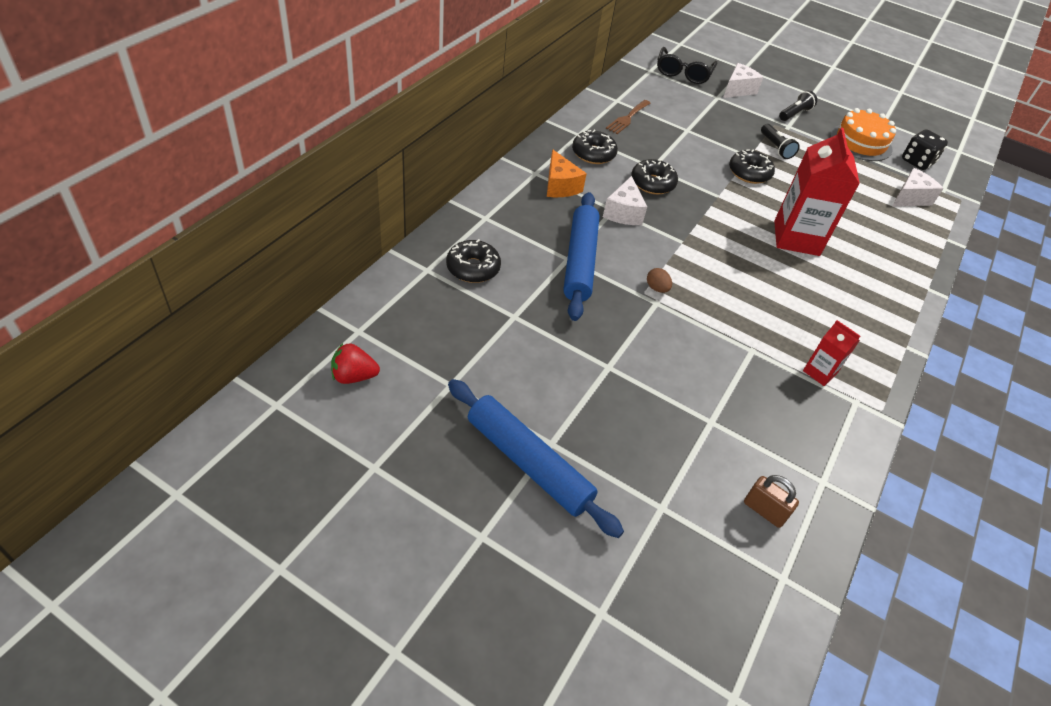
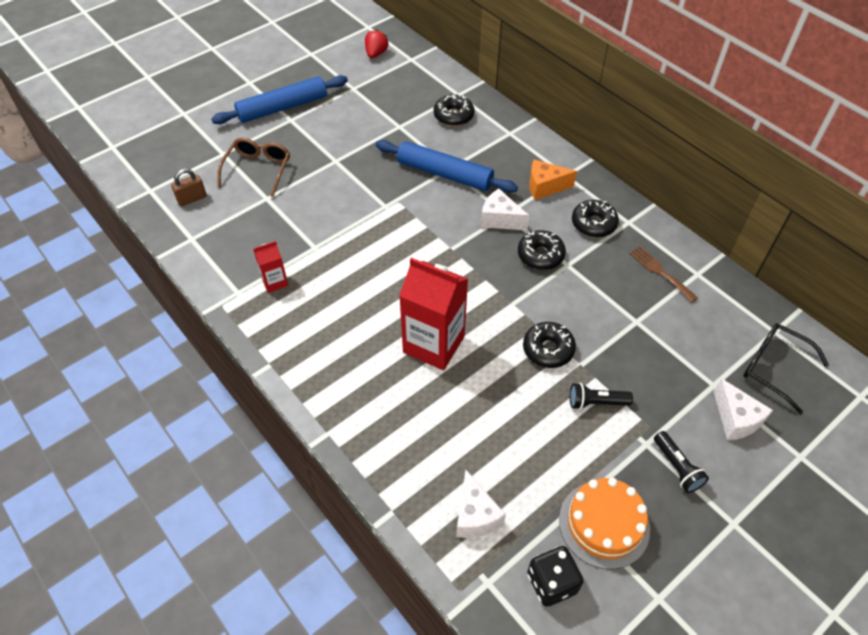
camera: 115 degrees right, 5 degrees up
(657, 288) = (400, 211): brown egg -> none
(670, 449) = (258, 170): none -> brown glasses

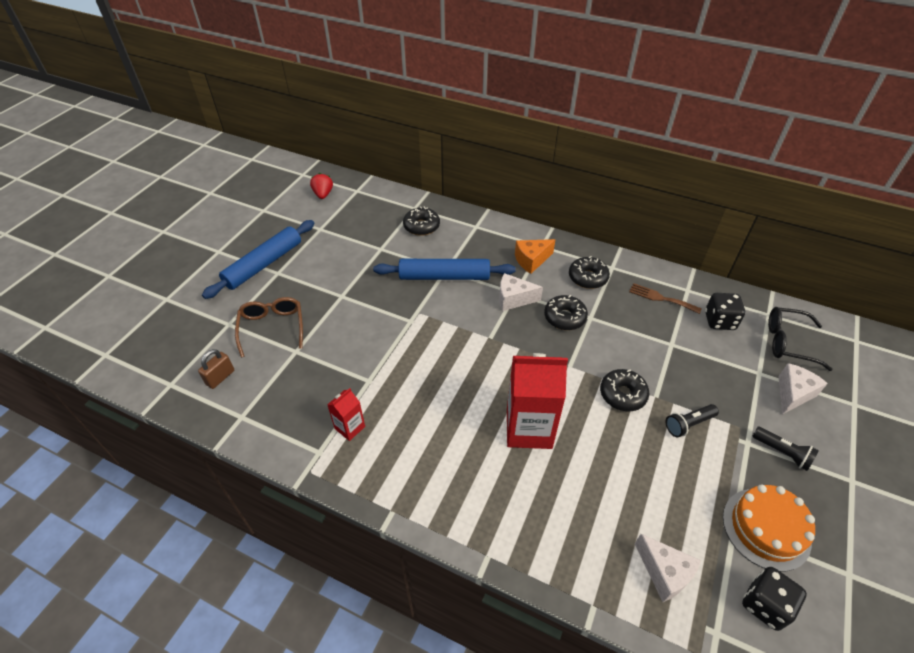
camera: 25 degrees left, 5 degrees down
(709, 318) = (719, 321): none -> black dice
(736, 419) = (793, 394): white cheese -> white cheese turned 90 degrees counterclockwise

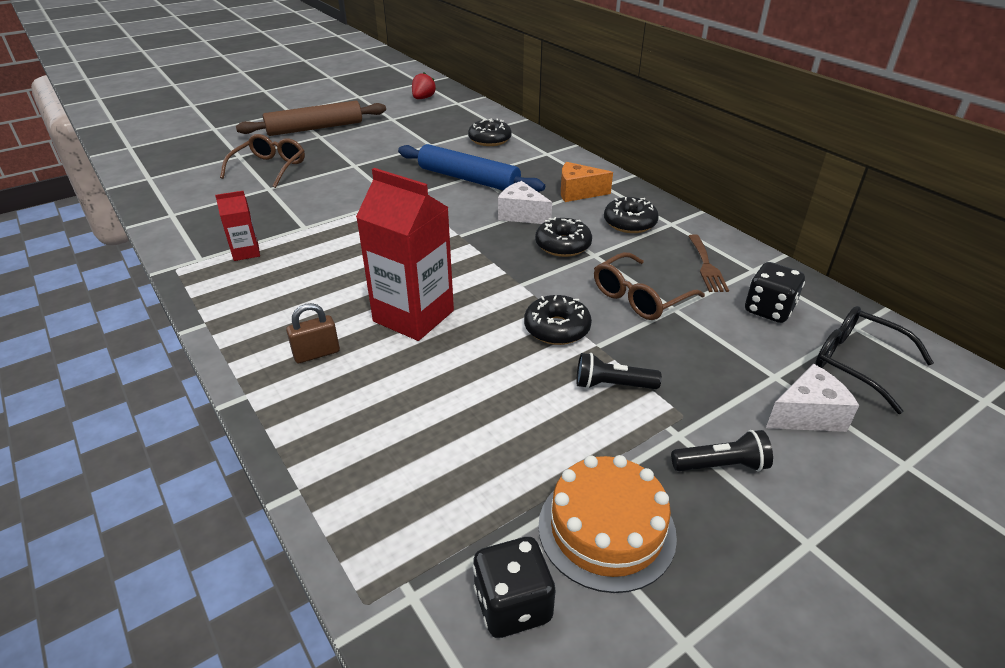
camera: 30 degrees right, 10 degrees down
(220, 377) = (189, 185): brown padlock -> brown padlock (316, 353)
(264, 264) = (315, 128): blue rolling pin -> brown rolling pin
(646, 343) = (640, 297): none -> brown glasses
(661, 298) = (706, 266): brown fork -> brown fork turned 150 degrees counterclockwise
(664, 573) = (416, 504): white cheese -> none
(782, 452) = (721, 465): black flashlight -> black flashlight turned 75 degrees counterclockwise

